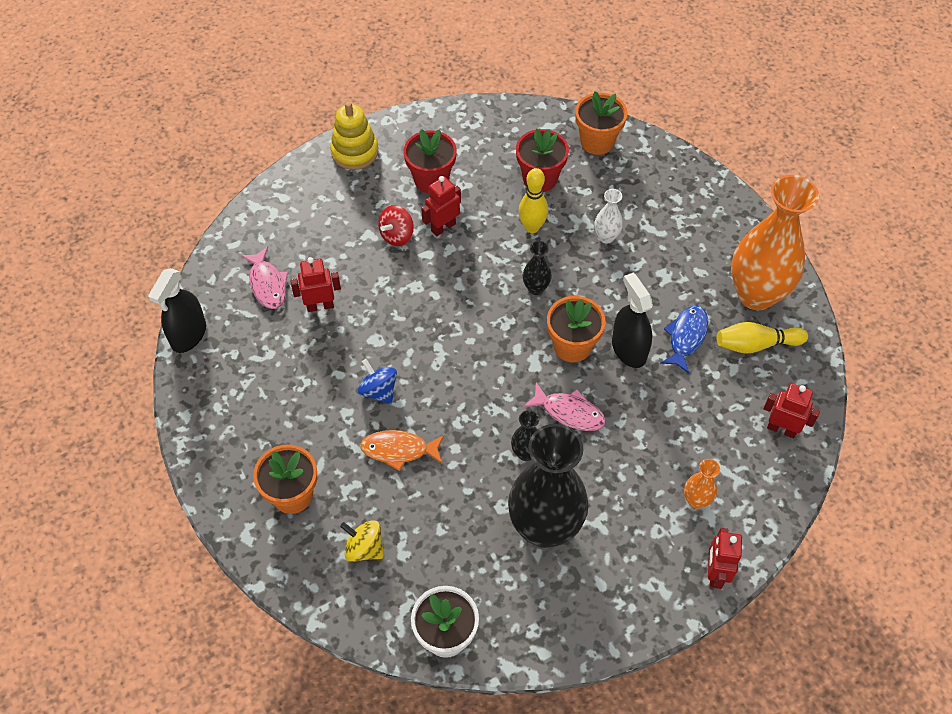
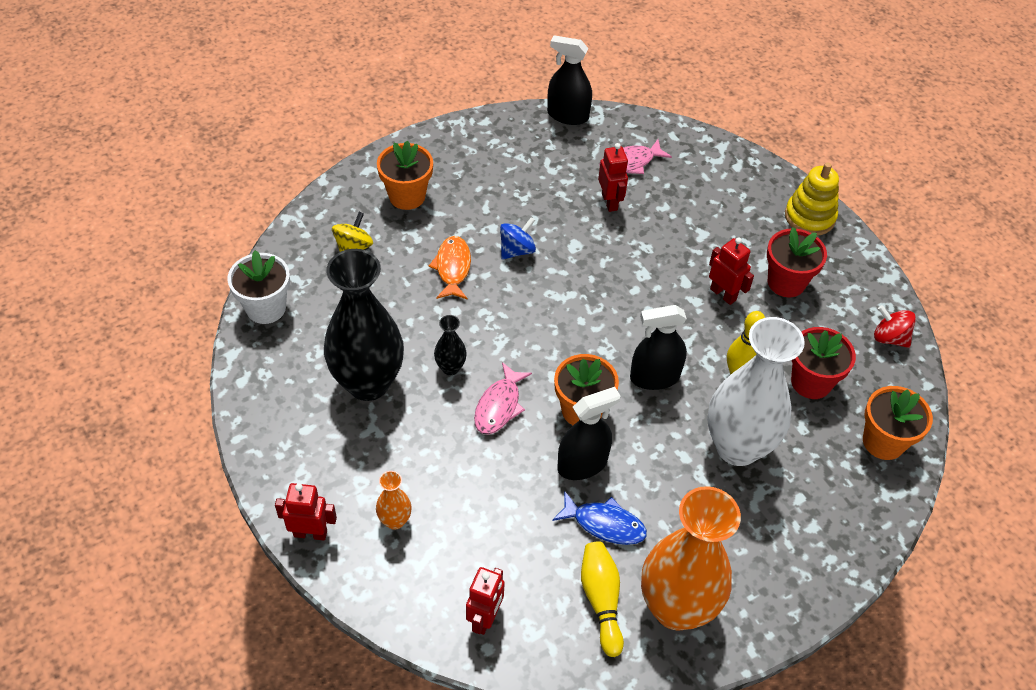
camera: 85 degrees right, 5 degrees down
(397, 235) = (705, 256): red spinning top -> red spinning top (889, 338)
(536, 288) = (654, 377): black vase -> black spray bottle
(606, 237) = (737, 447): white vase -> white vase, size x2.36

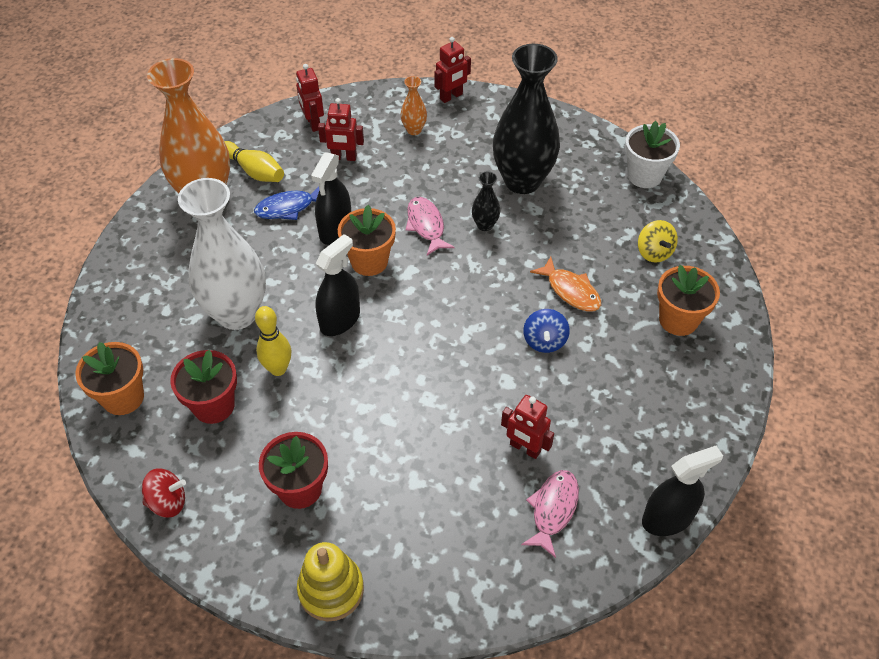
camera: 140 degrees right, 0 degrees up
(723, 294) = (346, 432): red robot -> red robot (344, 157)

